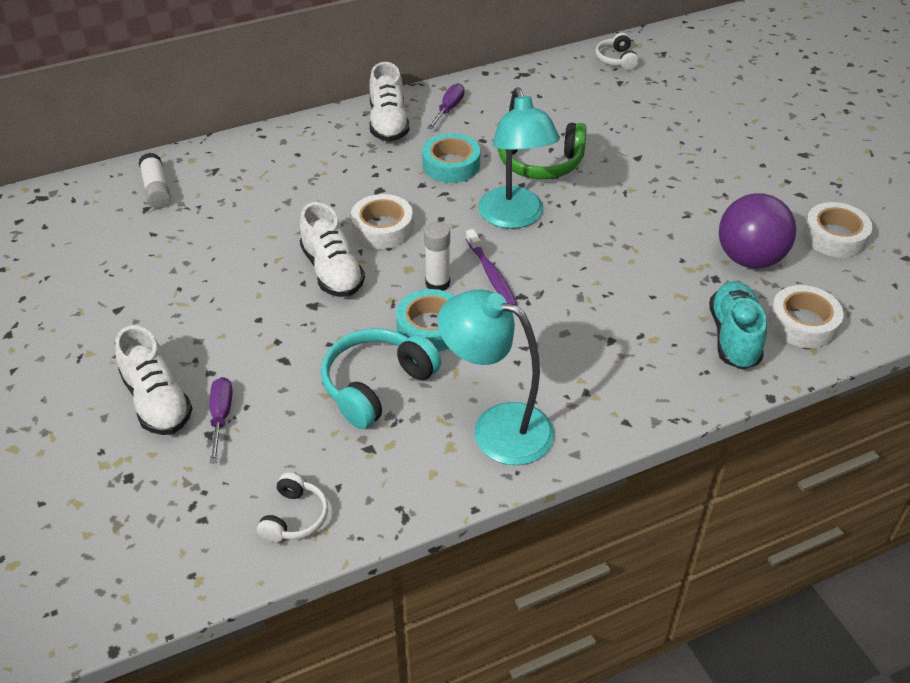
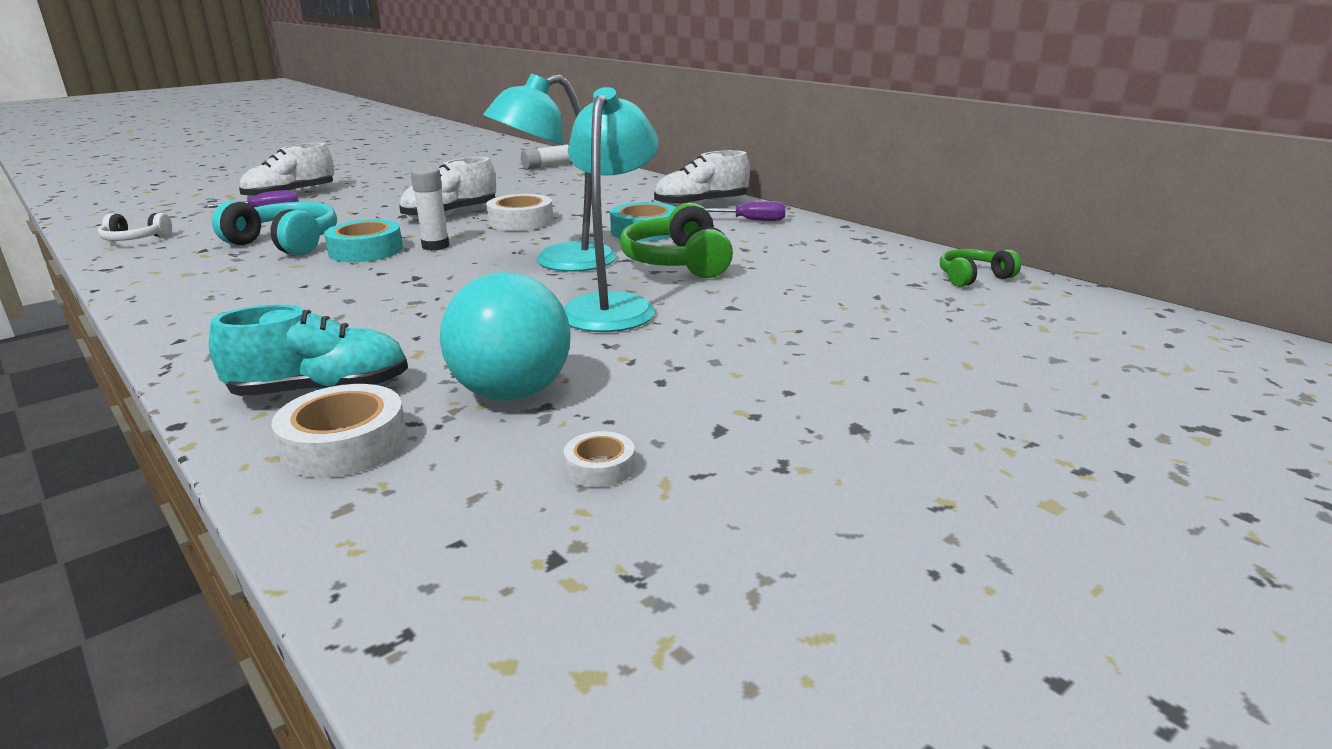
camera: 75 degrees right, 20 degrees down
(491, 274) = (452, 263): purple toothbrush -> none
(497, 427) = (204, 287): turquoise lamp -> turquoise lamp (612, 306)
(616, 59) = (973, 277): white headphones -> green headphones
(749, 259) = (512, 393): purple ball -> turquoise ball
(834, 236) = (600, 467): white tape -> white tape, size x0.55

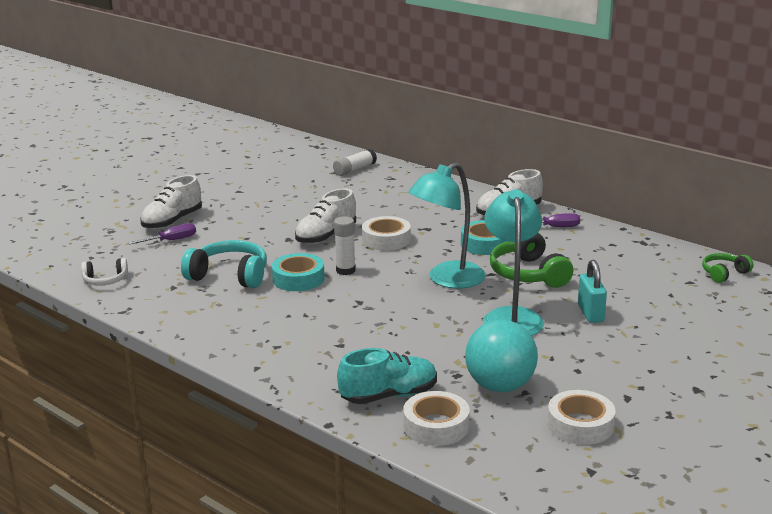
camera: 10 degrees left, 0 degrees up
(600, 467) = (580, 425): white tape -> white tape, size x1.82
(736, 310) = (590, 313): none -> turquoise padlock

